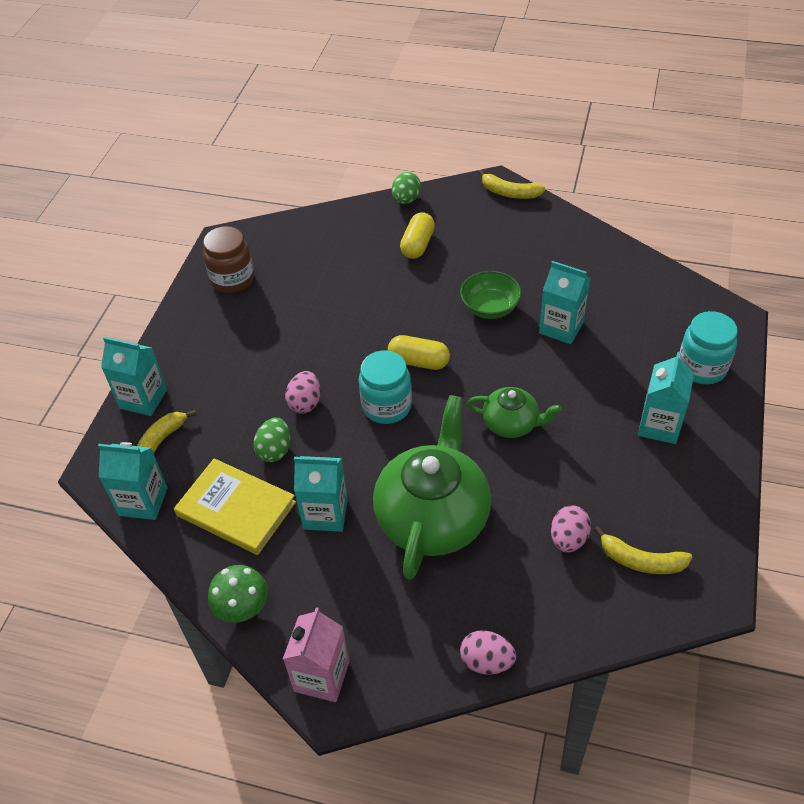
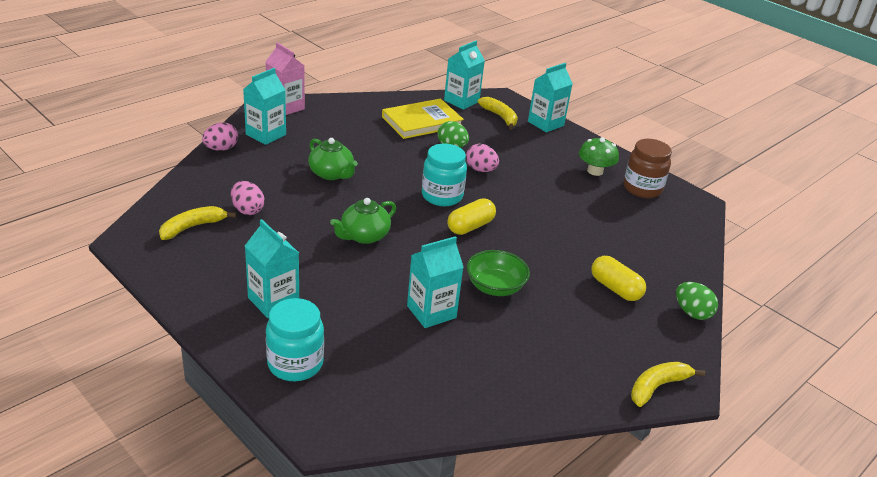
camera: 115 degrees right, 15 degrees down
(242, 607) = (355, 103): green mushroom -> green mushroom (595, 171)
(325, 513) = (382, 144): turquoise carton -> turquoise carton (266, 135)
(433, 517) = (331, 174): green teapot -> green teapot, size x0.52

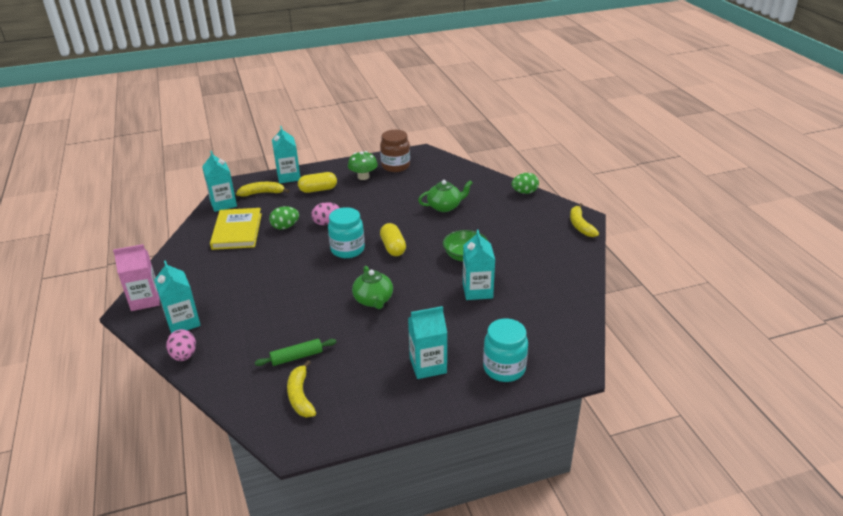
camera: 60 degrees left, 0 degrees up
(247, 210) = (297, 357): pink egg -> green rolling pin
(331, 174) = (277, 297): green teapot -> green teapot (445, 206)
(615, 288) = (490, 211): yellow capsule -> yellow capsule (318, 190)

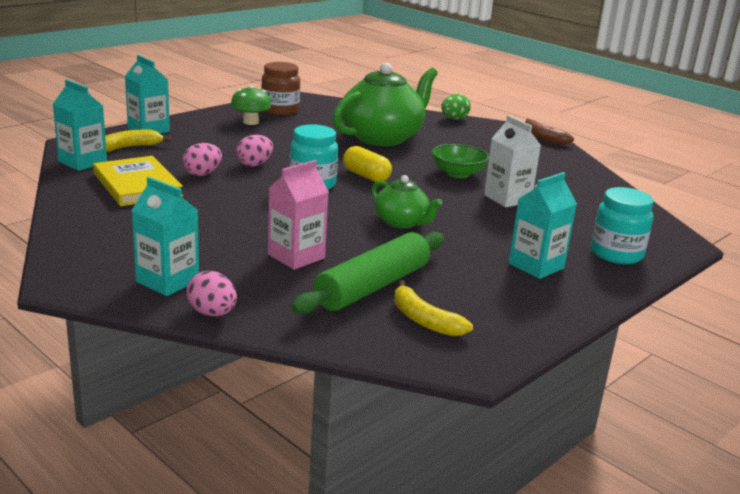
camera: 30 degrees left, 10 degrees down
(145, 300) = (77, 269): pink carton -> pink carton (296, 256)
(285, 227) = (202, 174): green egg -> pink egg
(297, 357) = (372, 286): green rolling pin -> green rolling pin, size x1.89
(318, 190) = (205, 138): yellow capsule -> none
(445, 206) = (382, 137): green teapot -> green teapot, size x1.92
(477, 291) = (507, 198): turquoise carton -> white carton
(580, 225) = (543, 138): yellow banana -> brown banana

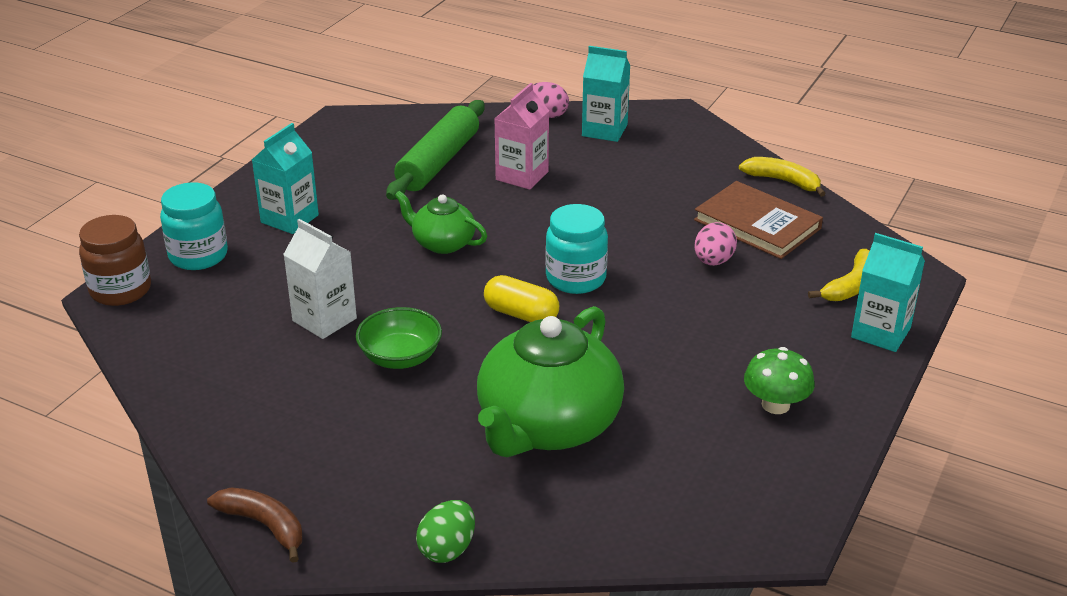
camera: 165 degrees right, 10 degrees up
(82, 162) = (859, 243): turquoise carton -> none
(137, 185) = (757, 224): yellow book -> brown book
(254, 164) = (673, 297): pink egg -> none
(280, 110) = (768, 463): brown jar -> brown jar (121, 290)
(424, 320) = (385, 143): yellow banana -> yellow banana (783, 181)

